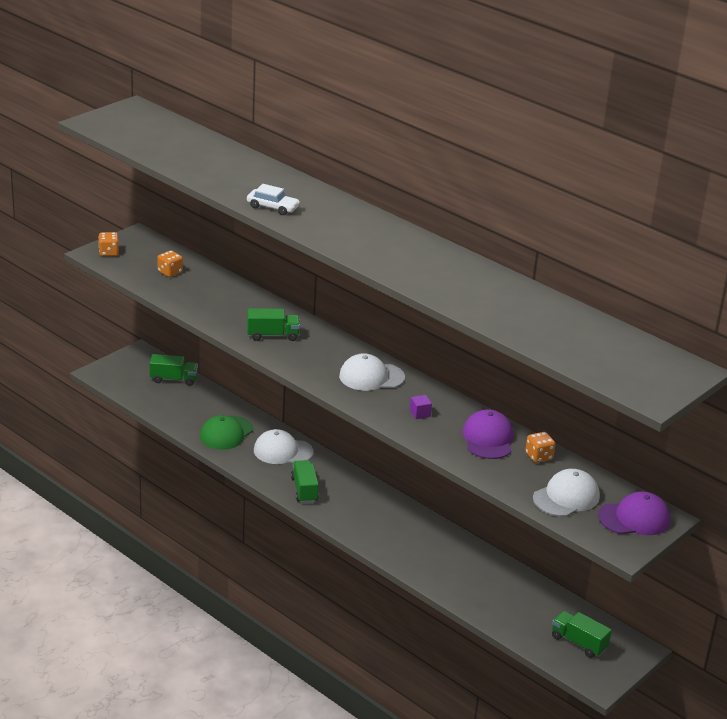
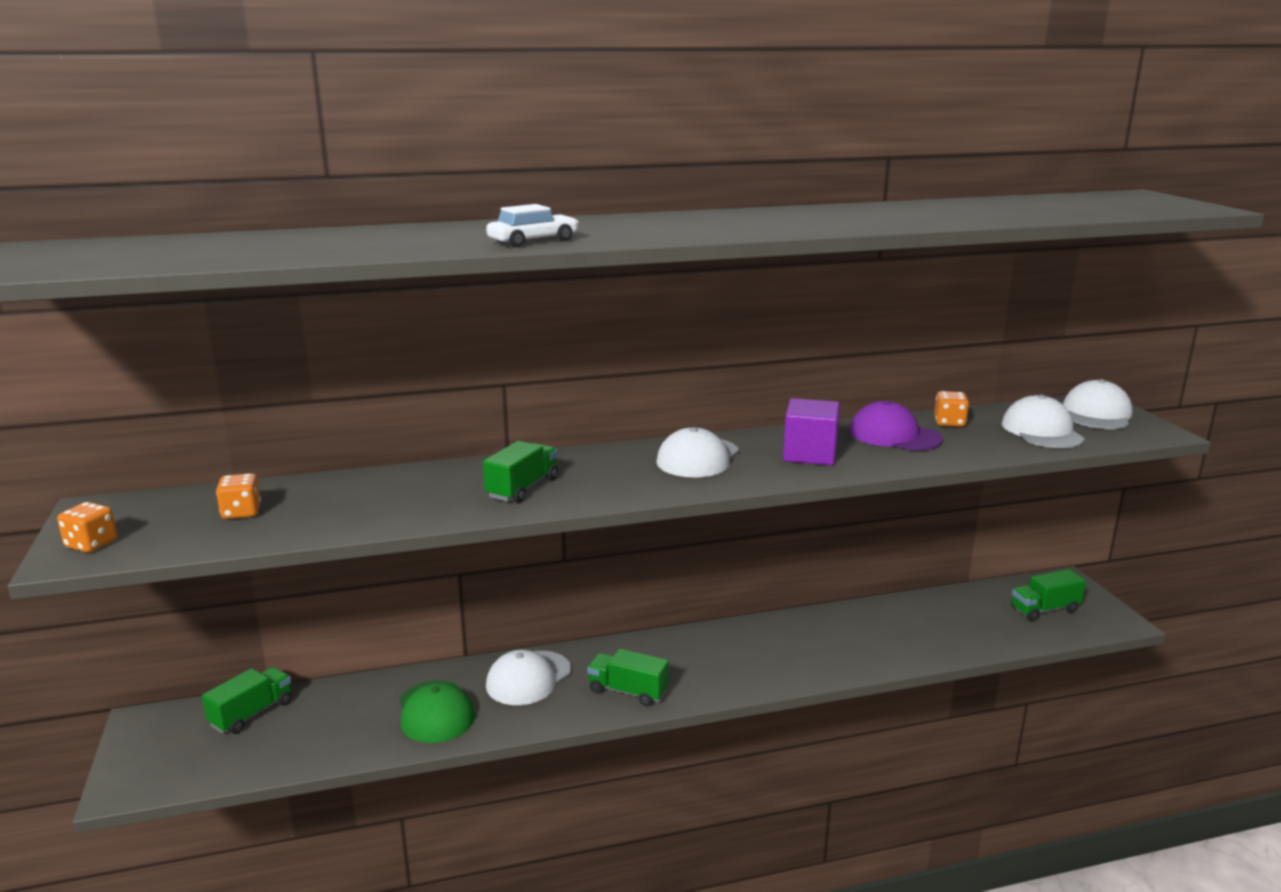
camera: 55 degrees left, 10 degrees down
(420, 413) = (810, 454): purple cube -> purple cube, size x2.10
(634, 518) = (1096, 414): purple cap -> white cap

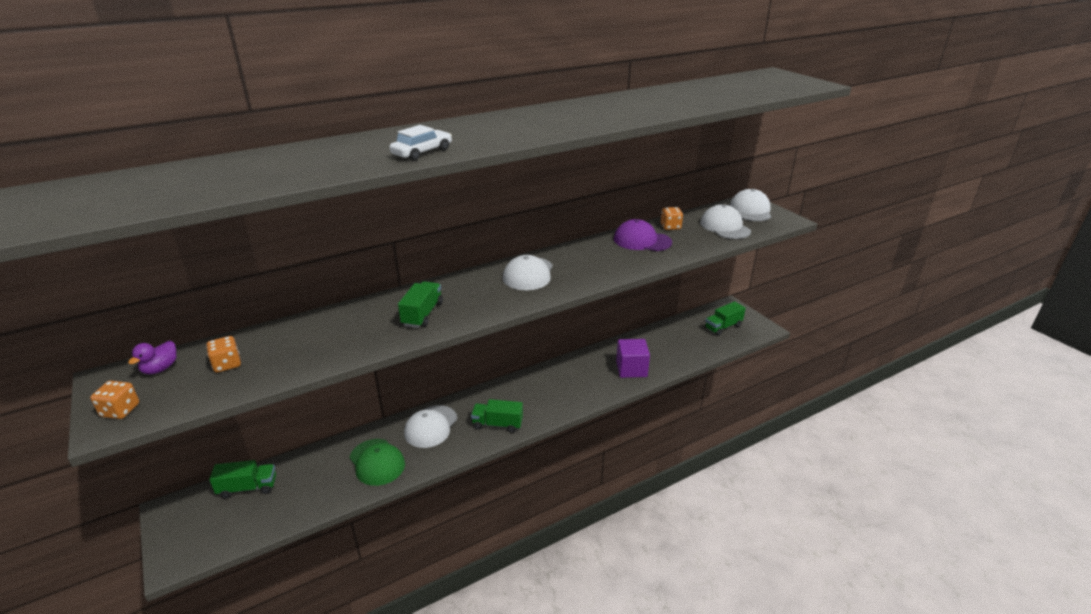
camera: 15 degrees left, 10 degrees up
(160, 506) = (160, 369): none -> purple duck
(252, 713) = (248, 488): green truck -> green truck turned 60 degrees clockwise
(810, 454) = (597, 262): purple cube -> purple cube (631, 369)

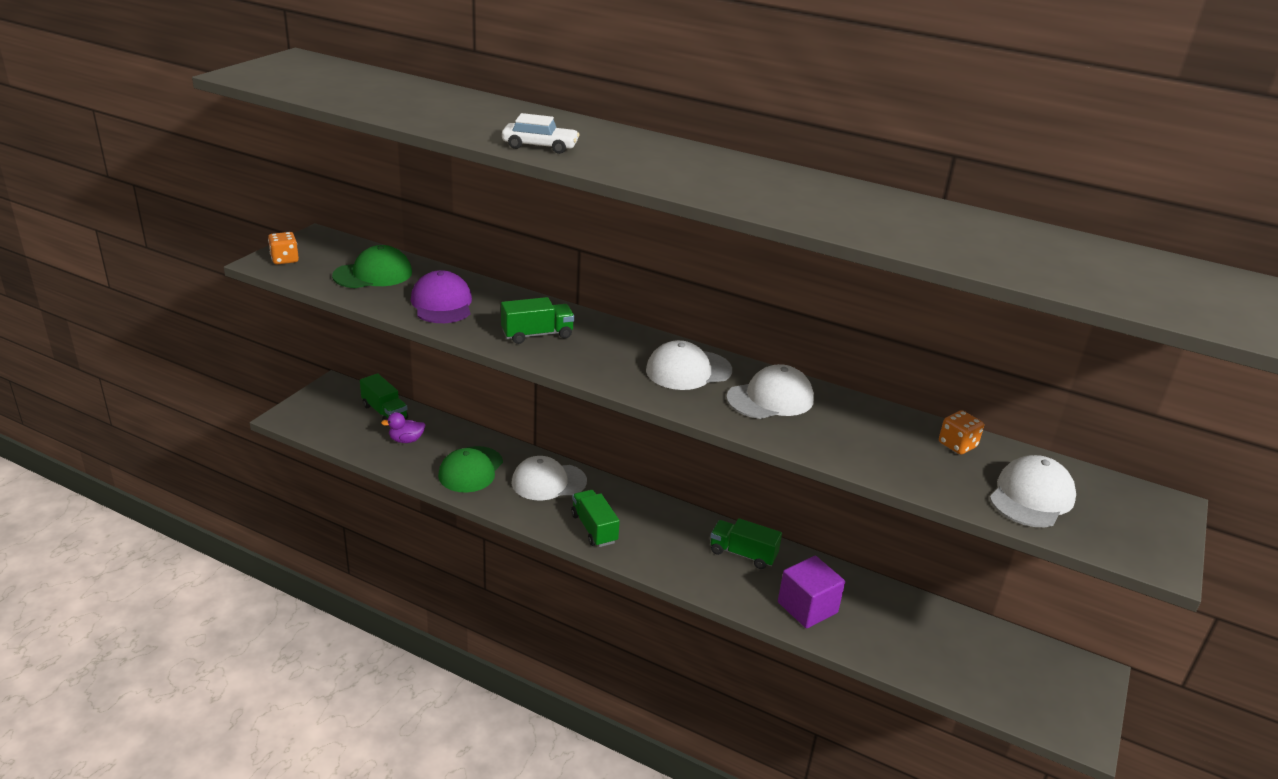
camera: 55 degrees right, 0 degrees up
(160, 369) = (345, 251): purple duck -> purple duck (406, 440)
(227, 364) = (373, 274): orange dice -> green cap
(642, 241) = (880, 430): purple cap -> purple cap (442, 304)
(723, 327) = (1023, 680): green truck -> green truck (743, 554)
(750, 210) = (1134, 512): white cap -> white cap (770, 398)

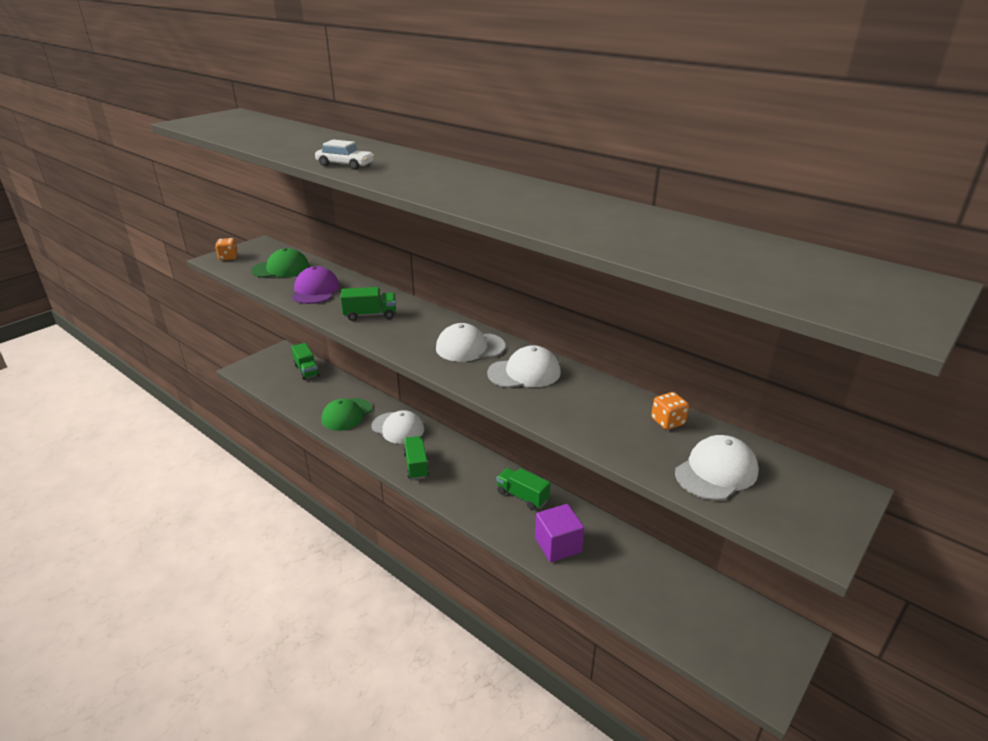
camera: 15 degrees right, 0 degrees up
(406, 440) = (312, 390): purple duck -> none
(548, 482) = (398, 428): white cap -> white cap turned 150 degrees counterclockwise

